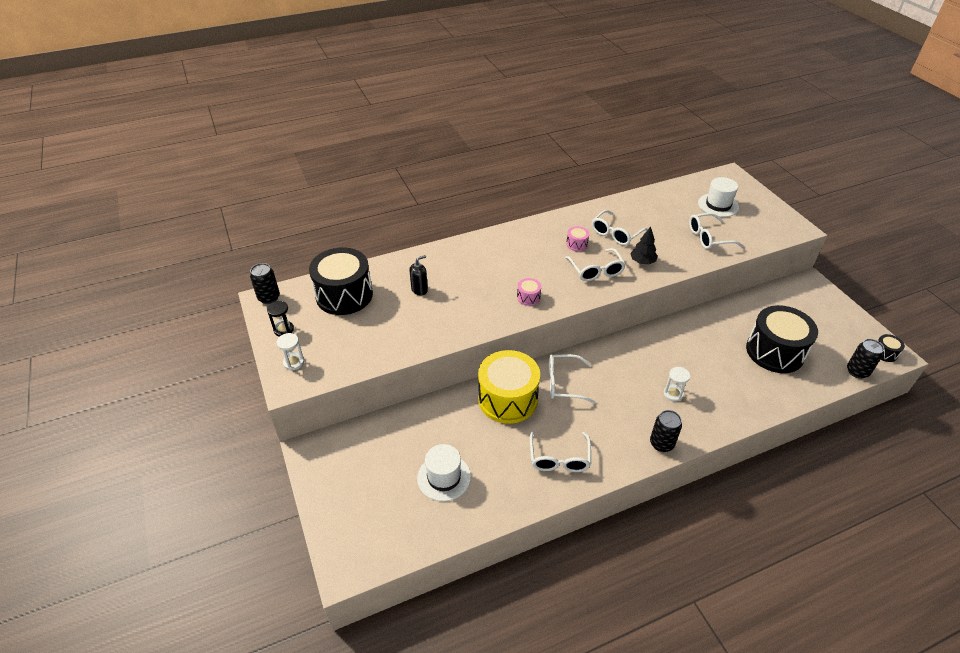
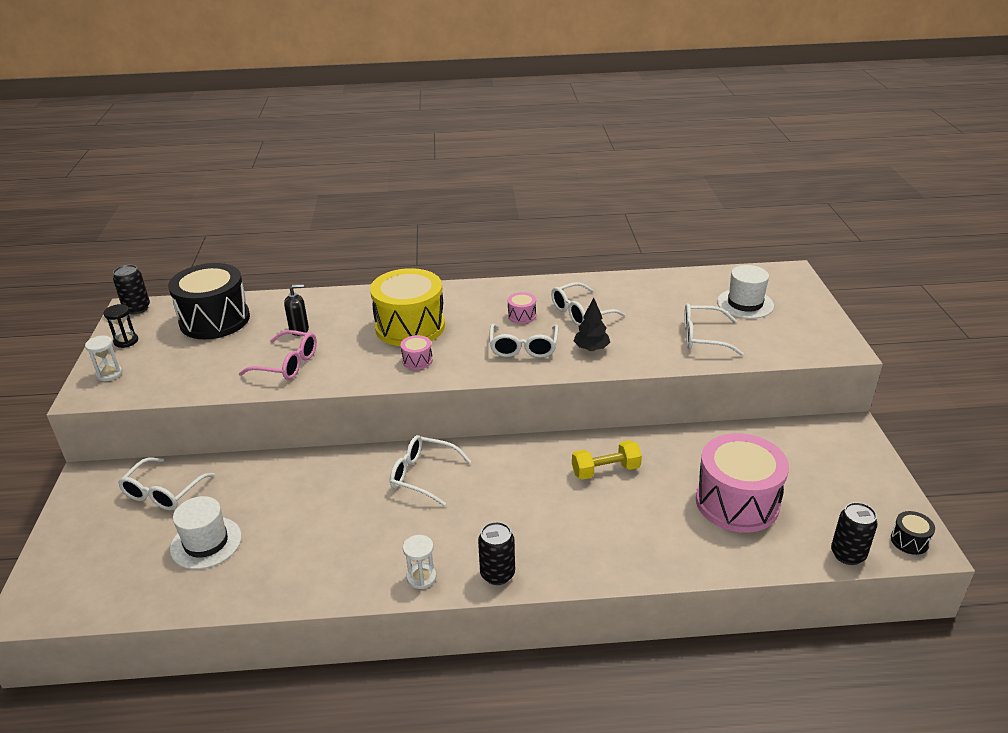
camera: 20 degrees right, 10 degrees down
(433, 321) = (287, 364): none -> pink glasses
(508, 399) = (343, 477): yellow drum -> yellow drum (410, 327)
(559, 458) = (354, 557): white glasses -> white glasses (163, 492)
(673, 394) = (556, 520): white hourglass -> white hourglass (421, 577)
(681, 349) = (605, 470): none -> yellow dumbbell
(775, 352) = (737, 502): black drum -> pink drum

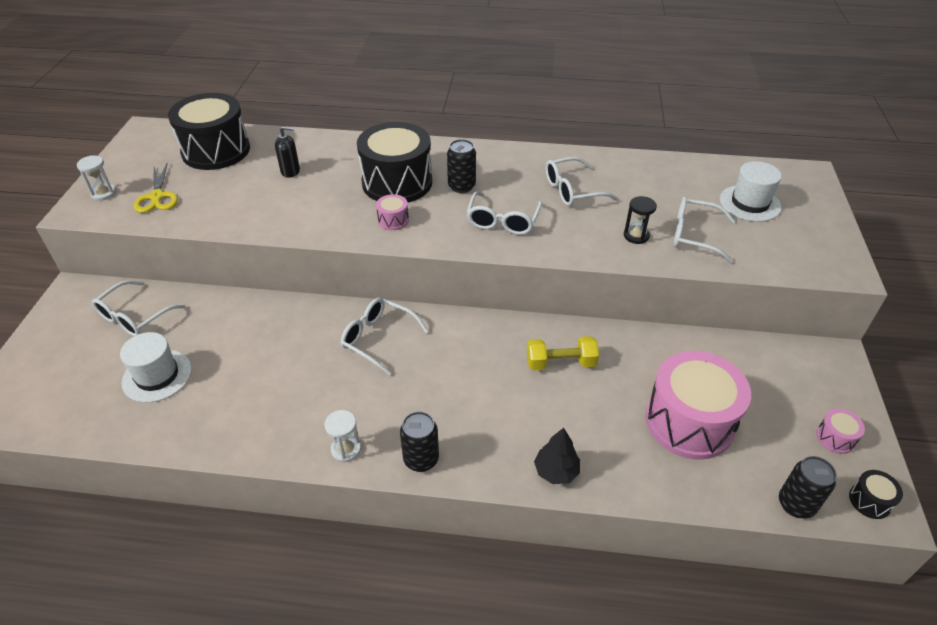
camera: 10 degrees right, 10 degrees up
(126, 341) = (129, 161): black hourglass -> black hourglass (636, 236)
(137, 308) = (150, 129): black can -> black can (461, 186)
(168, 370) = (157, 197): none -> yellow scissors
(287, 364) = (268, 206): pink glasses -> none
(410, 327) = (397, 182): yellow drum -> black drum
(522, 316) = (511, 185): pink drum -> pink drum (835, 438)
(591, 348) = (572, 232): black tree -> black tree (556, 471)

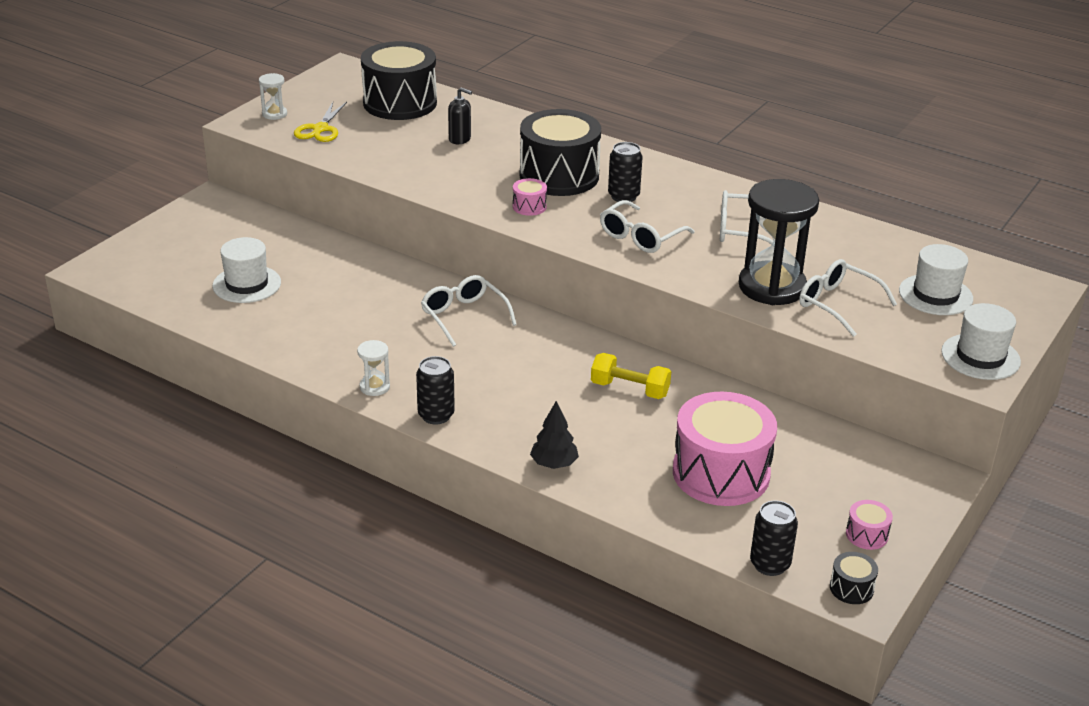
camera: 25 degrees right, 10 degrees down
(134, 317) = (252, 234): white glasses -> none
(636, 236) = (772, 287): black hourglass -> black hourglass, size x2.27
(826, 249) = (980, 357): none -> white hat

